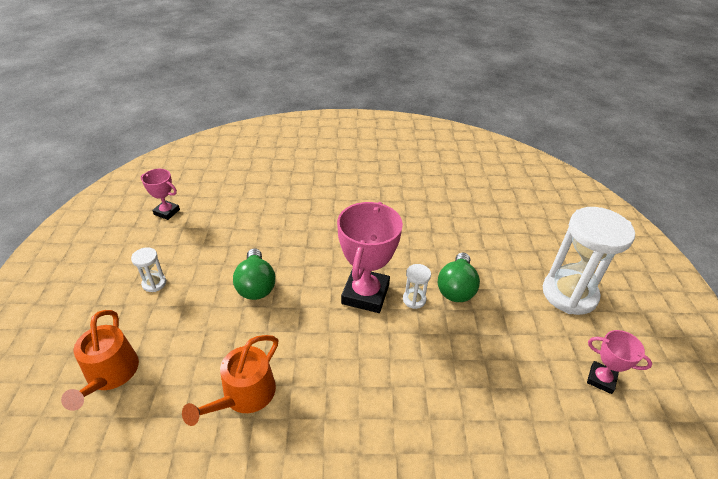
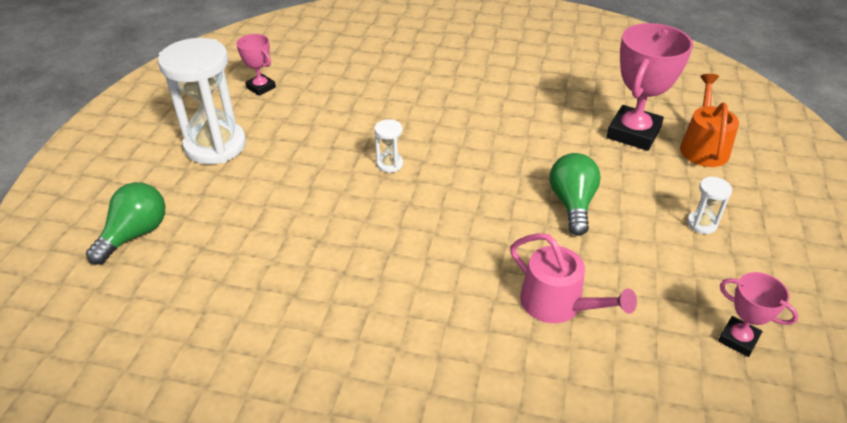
camera: 165 degrees left, 0 degrees up
(244, 395) = (573, 118): orange watering can -> none
(271, 215) = (558, 304): none -> pink watering can
(365, 294) = (442, 177): pink trophy -> pink trophy (633, 133)
(456, 288) = (335, 168): green light bulb -> green light bulb (135, 234)

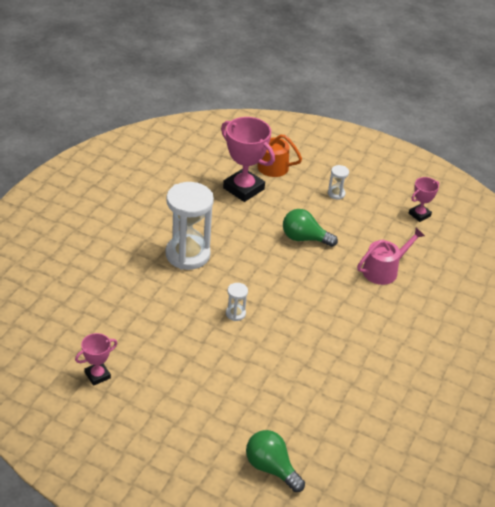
camera: 80 degrees left, 0 degrees up
(215, 146) = (175, 413): white hourglass -> white hourglass (187, 254)

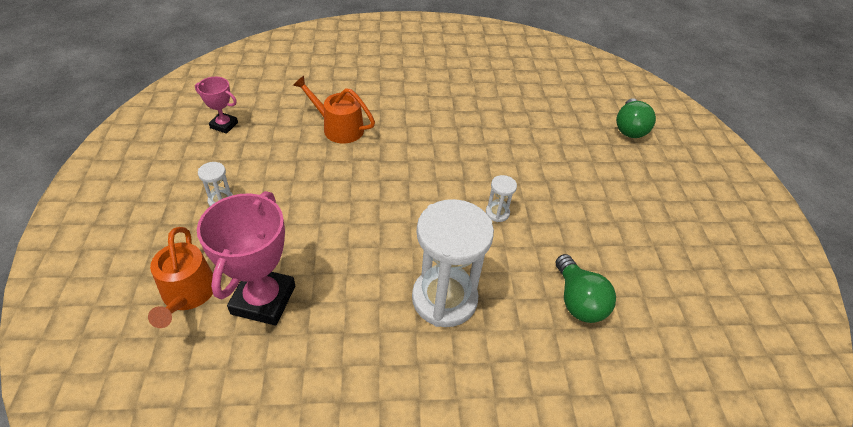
camera: 120 degrees left, 5 degrees up
(97, 375) = (687, 287): pink trophy -> none
(304, 238) = (330, 201): green light bulb -> green light bulb (578, 301)
(384, 270) = (338, 128): pink watering can -> orange watering can

